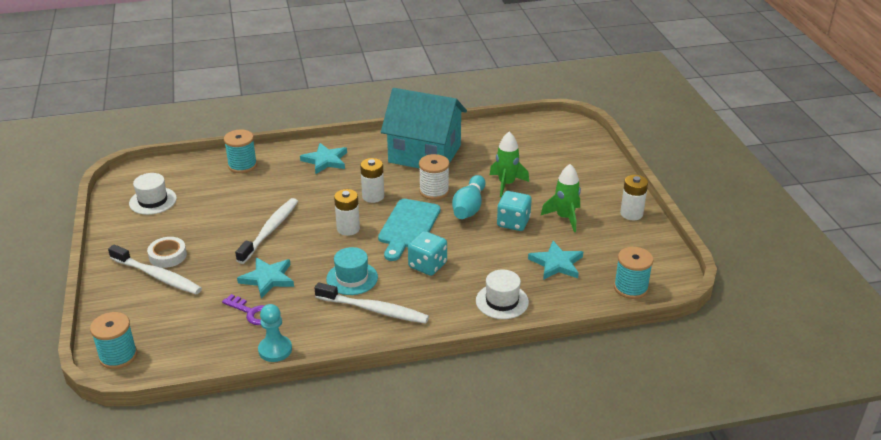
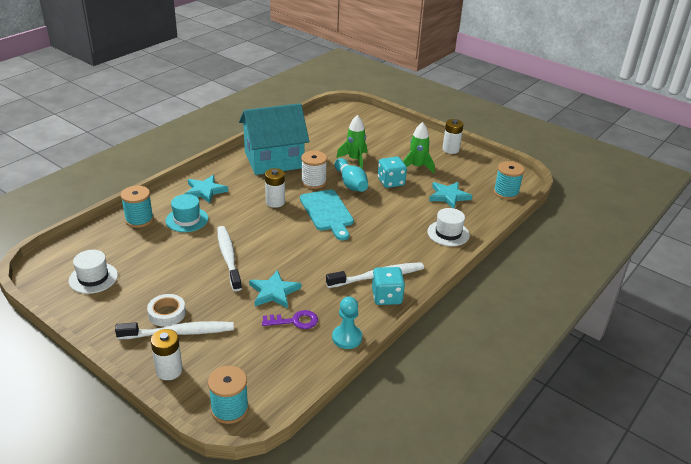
camera: 40 degrees left, 0 degrees up
(348, 229) = (287, 231): white battery -> white battery (169, 370)
(352, 278) = (335, 263): turquoise hat -> turquoise hat (187, 219)
(427, 265) = (373, 232): turquoise dice -> turquoise dice (386, 297)

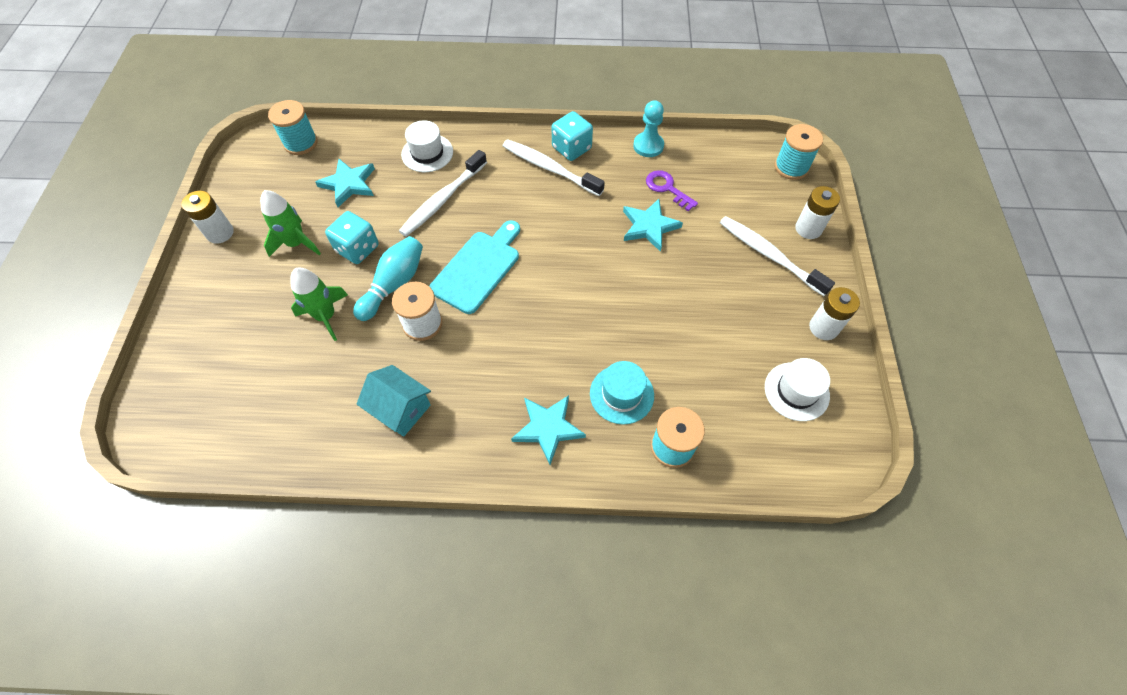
camera: 125 degrees left, 25 degrees up
(167, 313) = (762, 283): white tape -> none
(228, 257) = (641, 298): white toothbrush -> white toothbrush (443, 200)
(274, 160) = (400, 409): turquoise house -> turquoise house, size x0.51
(275, 202) = (502, 332): white battery -> white battery (823, 328)

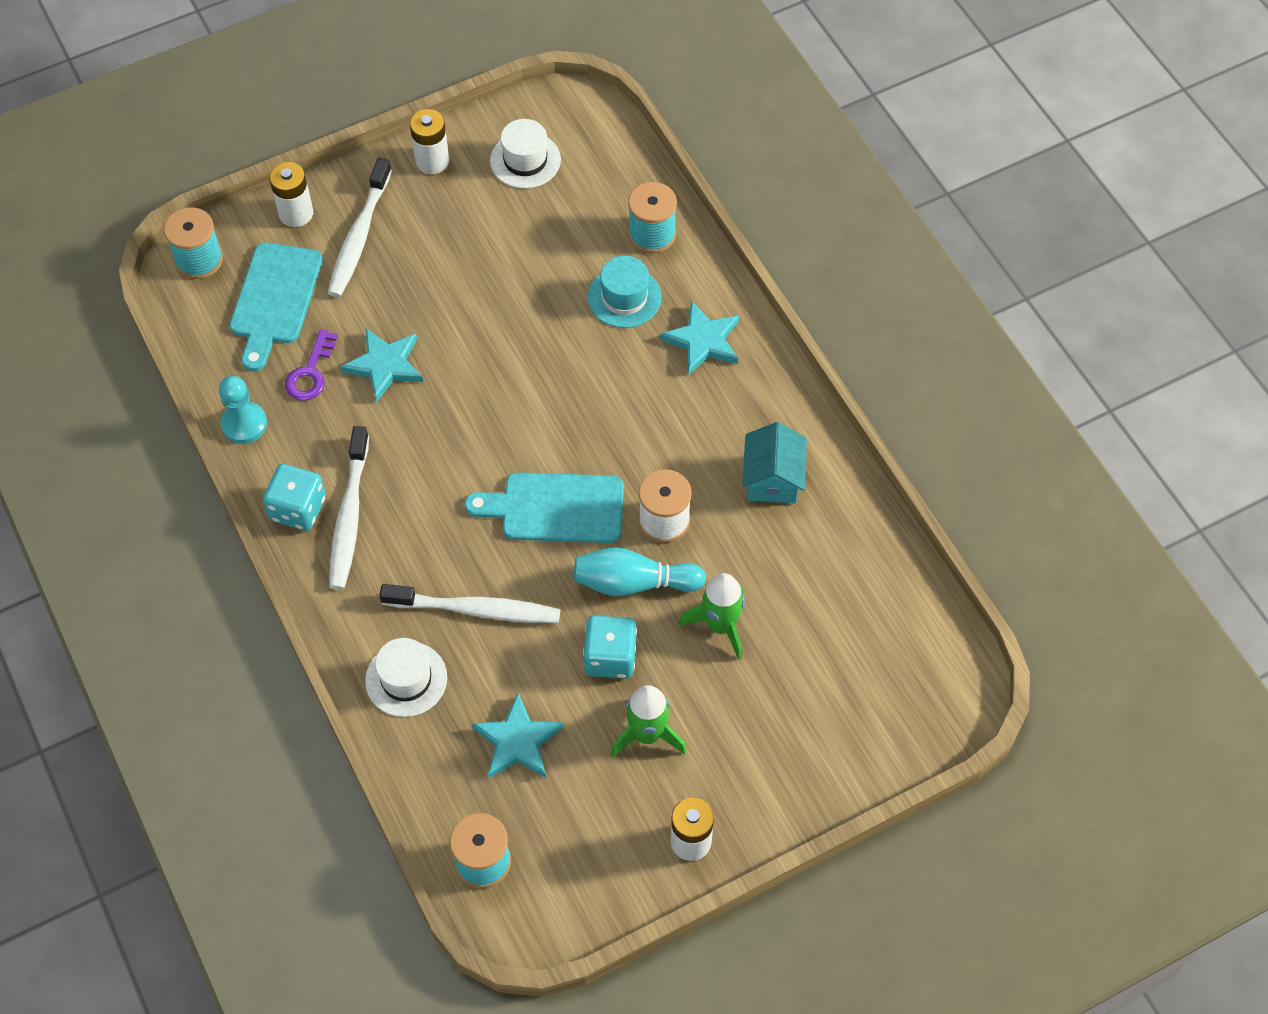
camera: 120 degrees left, 0 degrees up
(737, 192) = (274, 299): none -> turquoise cutting board

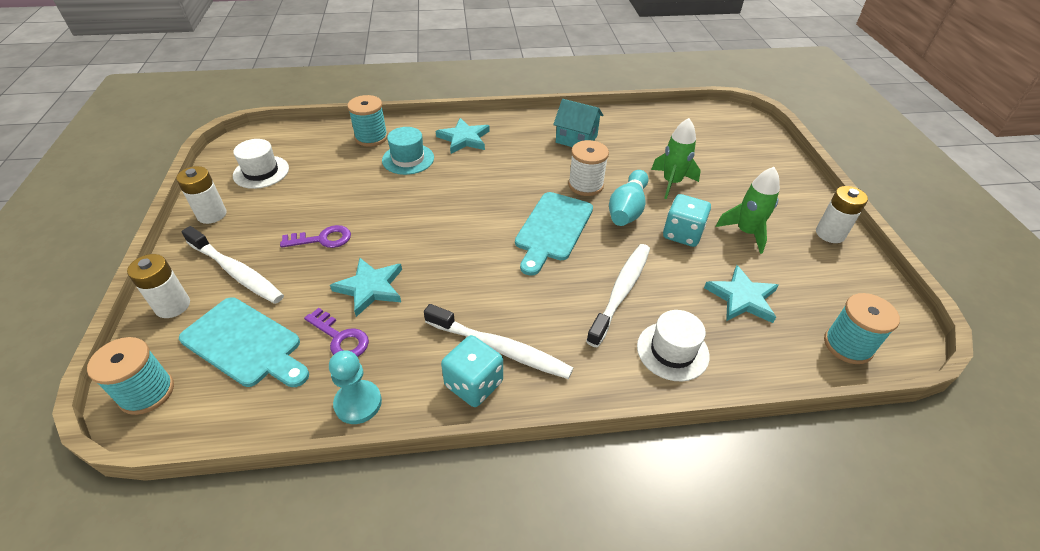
camera: 70 degrees left, 15 degrees down
(438, 284) = (322, 239): none -> purple key

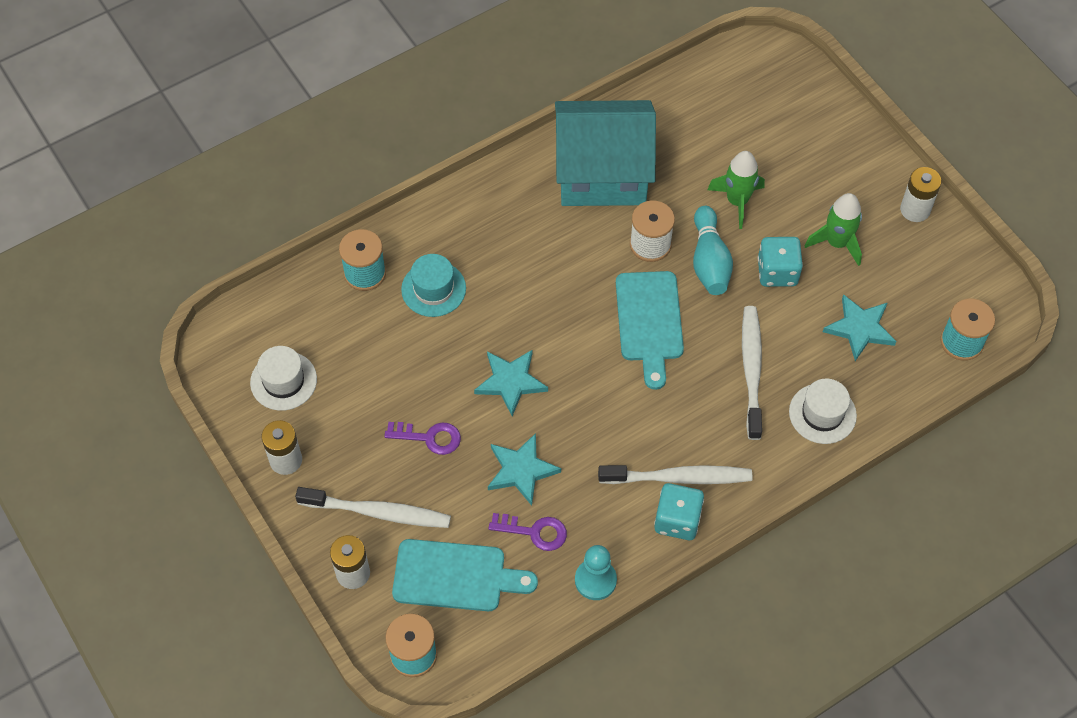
camera: 25 degrees left, 15 degrees up
(322, 239) = (429, 437): purple key -> purple key turned 45 degrees clockwise
(464, 139) = (474, 228): turquoise star -> turquoise star (510, 382)
(576, 139) = (602, 173): turquoise house -> turquoise house, size x1.98

